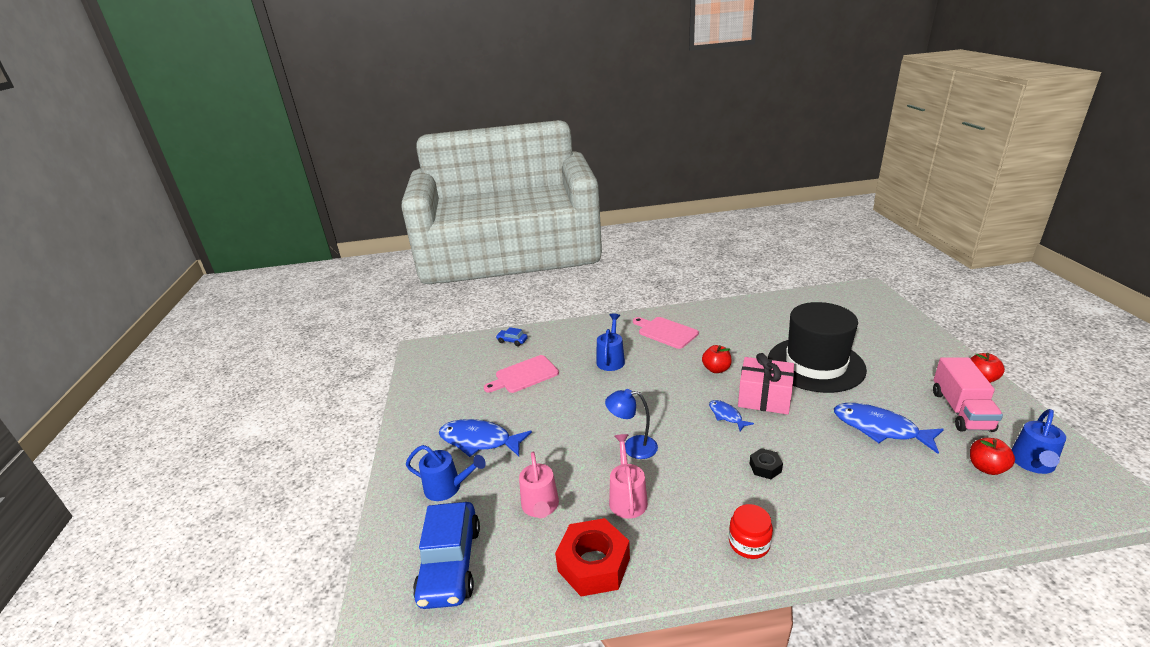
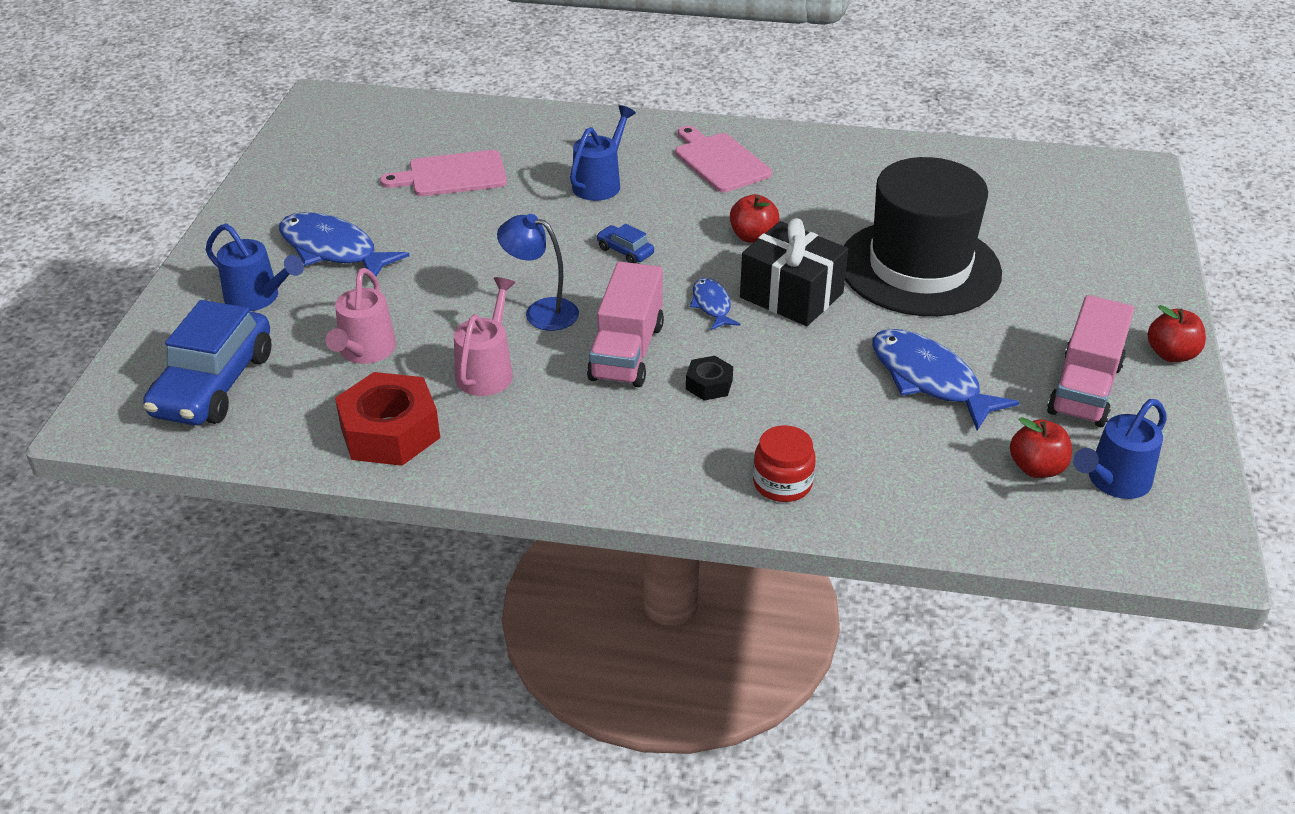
camera: 15 degrees right, 10 degrees up
(512, 341) = (467, 119): blue car -> blue car (625, 251)
(701, 459) = (626, 352): none -> pink truck
(749, 543) = (608, 463): red jar -> red jar (782, 483)
(764, 398) = (791, 295): pink gift -> black gift

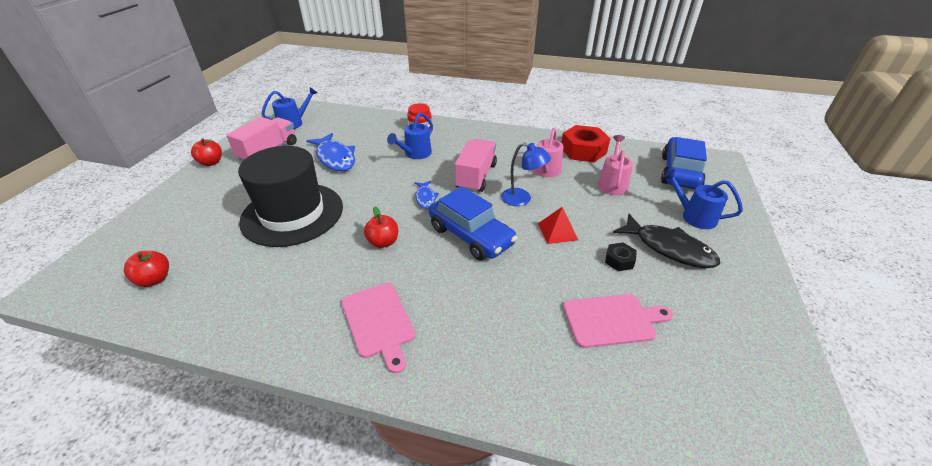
camera: 175 degrees left, 0 degrees up
(333, 250) = (669, 248): blue fish -> black fish
(491, 264) = (557, 231): none -> red pyramid
(600, 183) = (485, 301): blue watering can -> blue watering can (415, 154)
(625, 251) = (471, 236): blue car -> blue car, size x2.33
(709, 384) = (438, 161): black nut -> black nut (619, 260)
(791, 295) = (378, 201): black gift -> none
(1036, 468) = (318, 128): red apple -> red apple (155, 279)

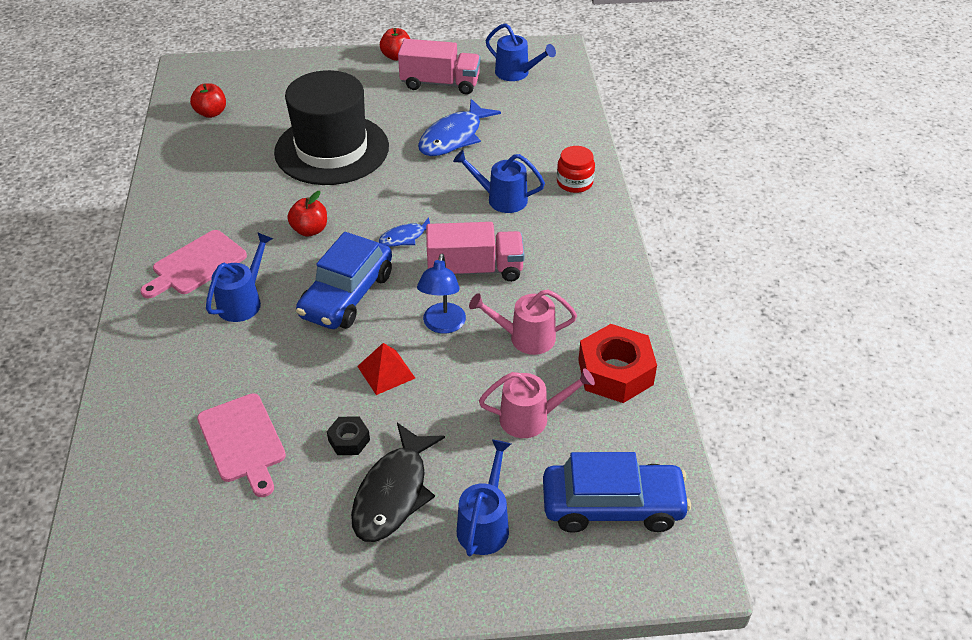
camera: 70 degrees right, 5 degrees up
(447, 295) = (243, 301): none -> blue watering can

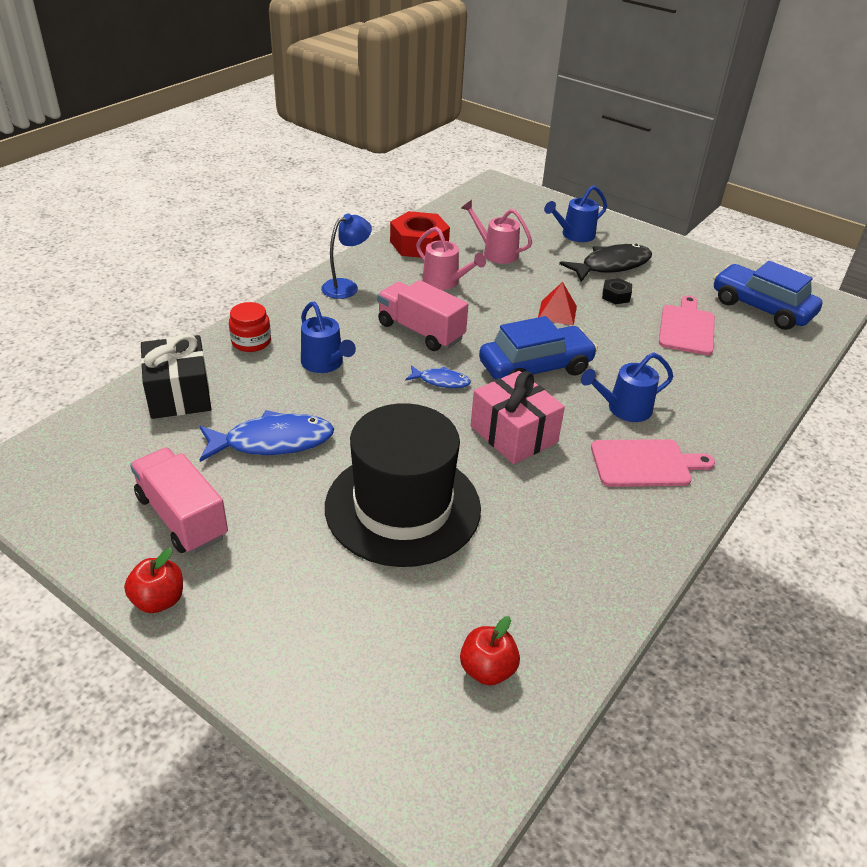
camera: 140 degrees left, 5 degrees down
(310, 230) = (513, 434): red apple -> pink gift
(442, 325) = (489, 315): blue lamp -> blue lamp (346, 286)
(516, 73) = (94, 473): blue watering can -> none
(552, 127) = (179, 394): none -> black gift
(612, 506) = (502, 211): blue car -> blue car (761, 308)

